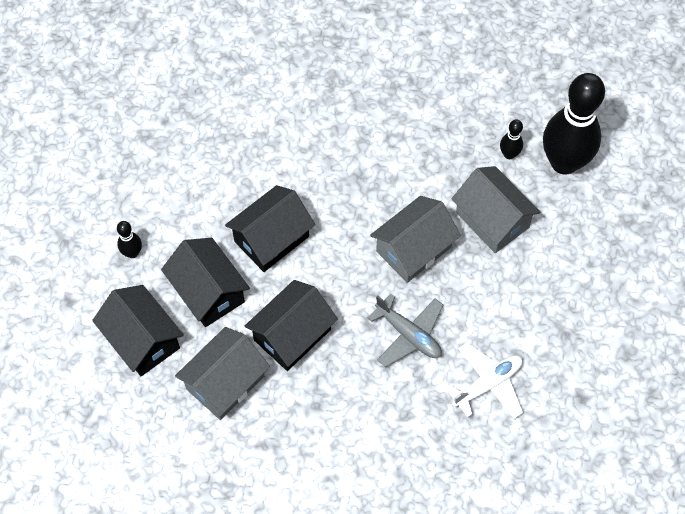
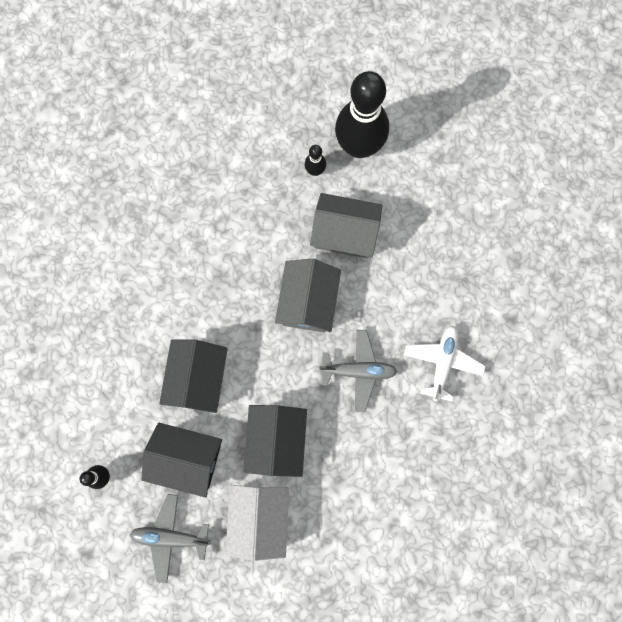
camera: 40 degrees left, 15 degrees up
(142, 339) = (170, 537): black house -> grey plane
(225, 382) = (259, 517): grey house -> white house

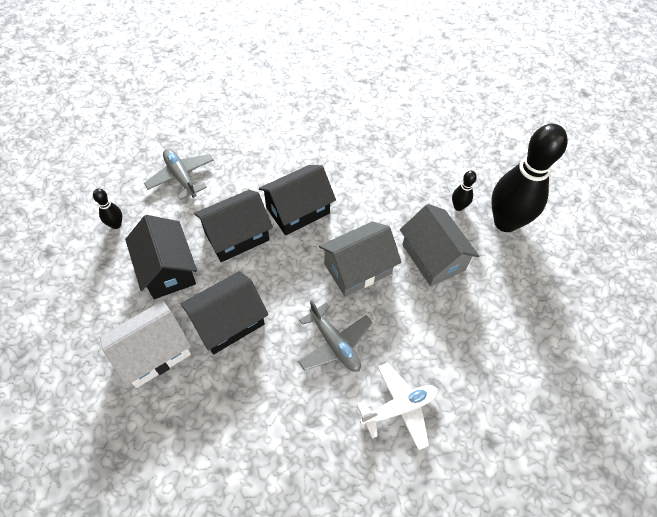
camera: 50 degrees right, 20 degrees down
(170, 537) = (95, 299): grey plane -> grey plane (181, 177)
(212, 307) = (298, 210): none -> black house

